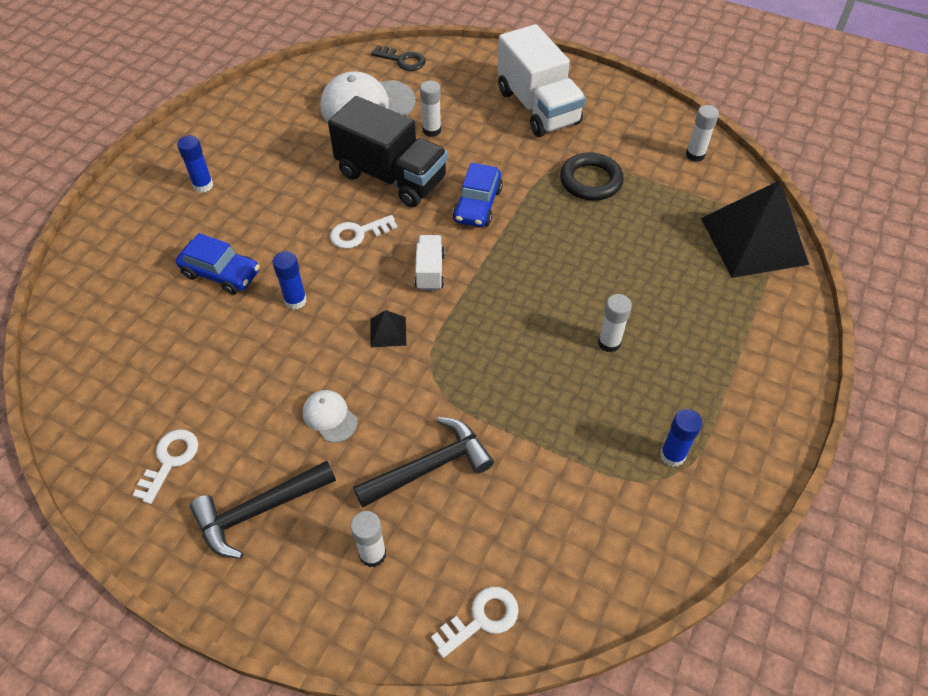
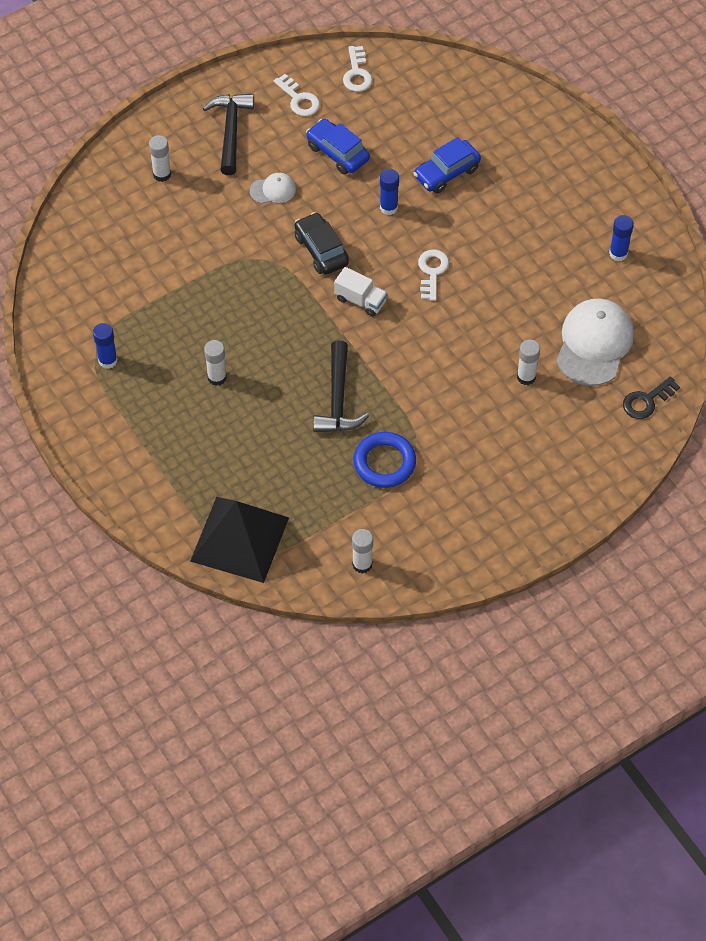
camera: 120 degrees right, 5 degrees up
(203, 185) = (556, 191): blue glue stick -> blue glue stick (618, 253)
(388, 332) = (321, 250): black pyramid -> black car
(391, 177) = (484, 321): black truck -> none
(430, 467) = (197, 227): black hammer -> black hammer (338, 399)
(477, 205) = (410, 366): blue car -> blue car (337, 153)
(481, 619) = (85, 208): white key -> white key (357, 73)
(538, 107) = (506, 476): white truck -> none
(590, 181) = (384, 462): black ring -> blue ring

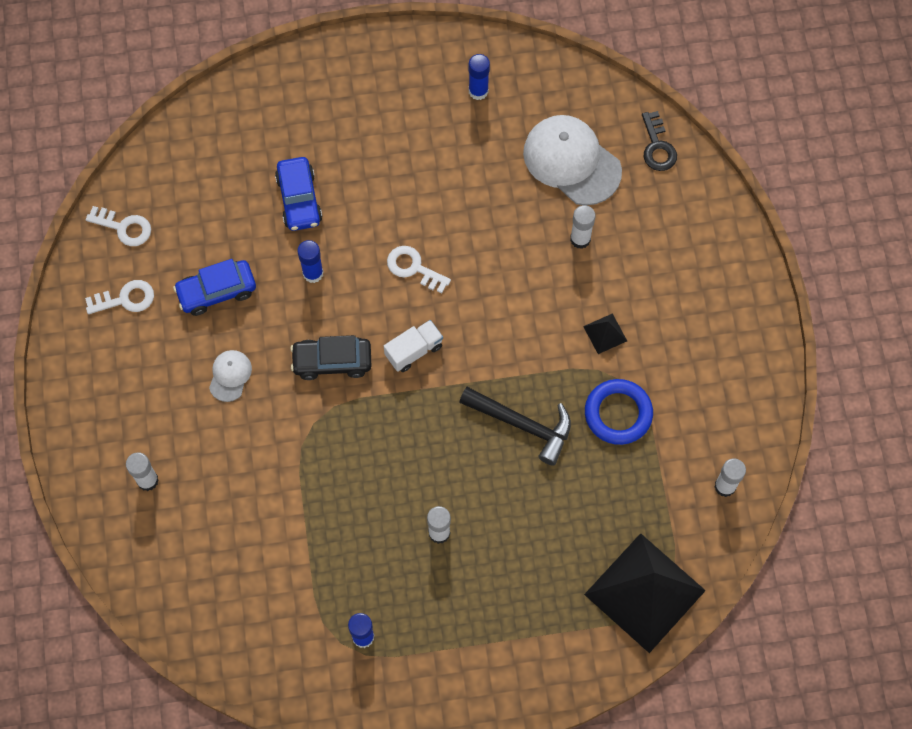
camera: 65 degrees left, 10 degrees up
(231, 131) = (128, 385): black hammer -> none
(451, 427) = (605, 333): none -> black pyramid

